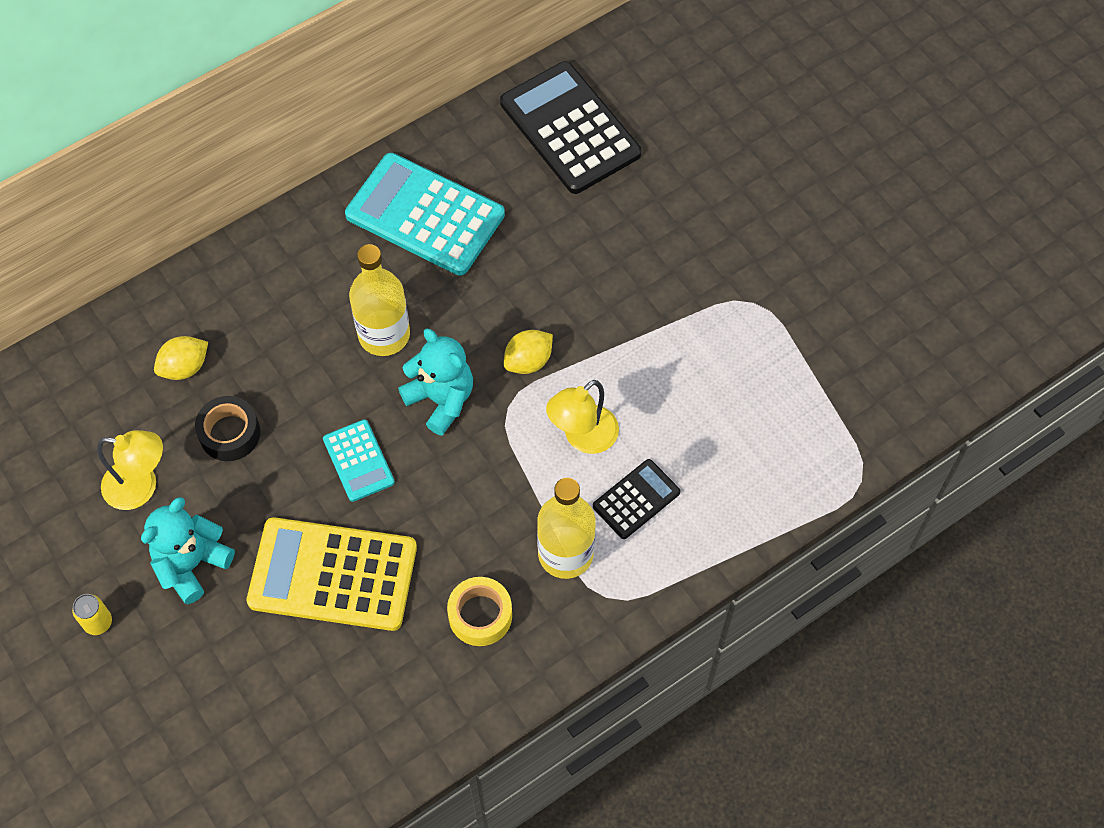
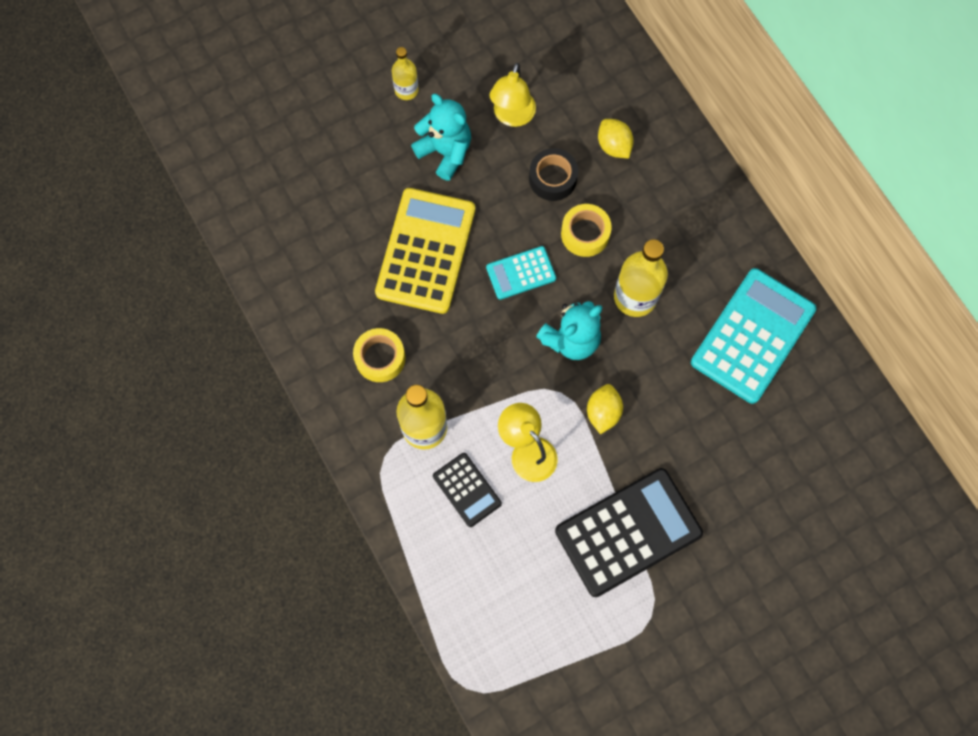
camera: 95 degrees right, 10 degrees up
(98, 622) = (406, 90): yellow can -> yellow bottle
(304, 392) = (585, 234): none -> yellow tape
(528, 361) = (603, 412): yellow lemon -> yellow lemon turned 45 degrees clockwise
(570, 128) = (844, 469): black calculator -> black calculator (628, 532)

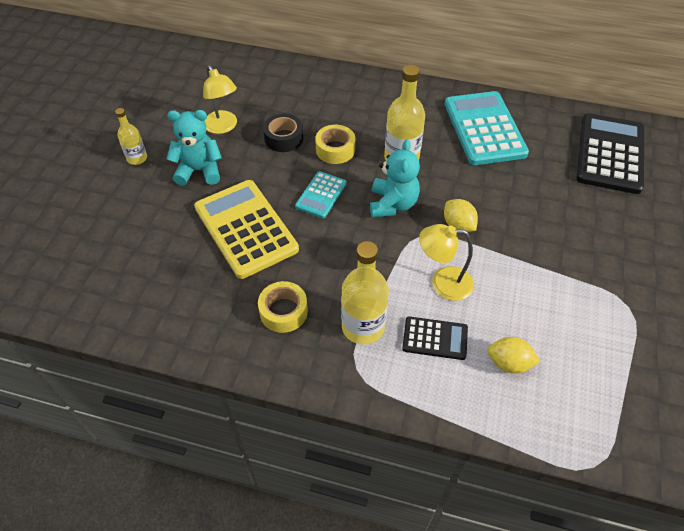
camera: 45 degrees left, 20 degrees down
(613, 146) = (301, 101): yellow lemon -> yellow lemon (509, 363)
(628, 532) = (554, 274): black calculator -> black calculator (610, 154)

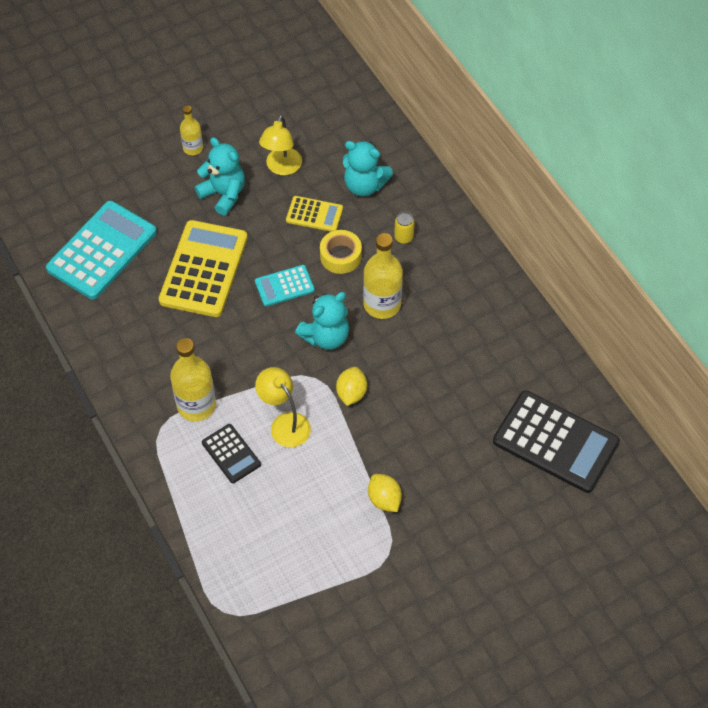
camera: 45 degrees right, 5 degrees up
(283, 138) = (314, 214): black tape -> yellow calculator
(283, 311) = (160, 351): yellow tape -> none
(295, 100) = (364, 185): none -> turquoise teddy bear
(361, 111) = (403, 237): none -> yellow can
(484, 128) = (482, 334): turquoise calculator -> turquoise calculator (102, 250)
(509, 363) = (256, 511): yellow lemon -> yellow lemon (384, 499)
(610, 154) = (555, 442): black calculator -> black calculator turned 60 degrees clockwise

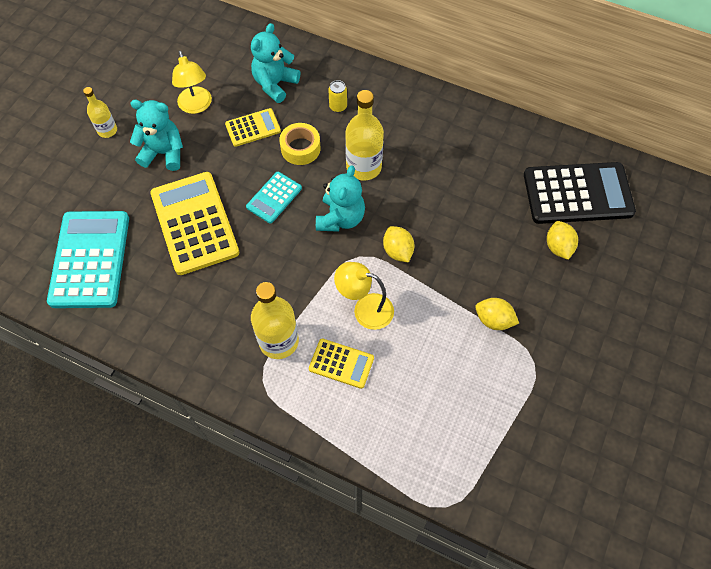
camera: 35 degrees left, 5 degrees up
(231, 454) = (341, 363): black calculator -> yellow calculator
(364, 185) = (275, 84): turquoise teddy bear -> turquoise teddy bear turned 135 degrees clockwise
(495, 476) = (558, 247): none -> yellow lemon

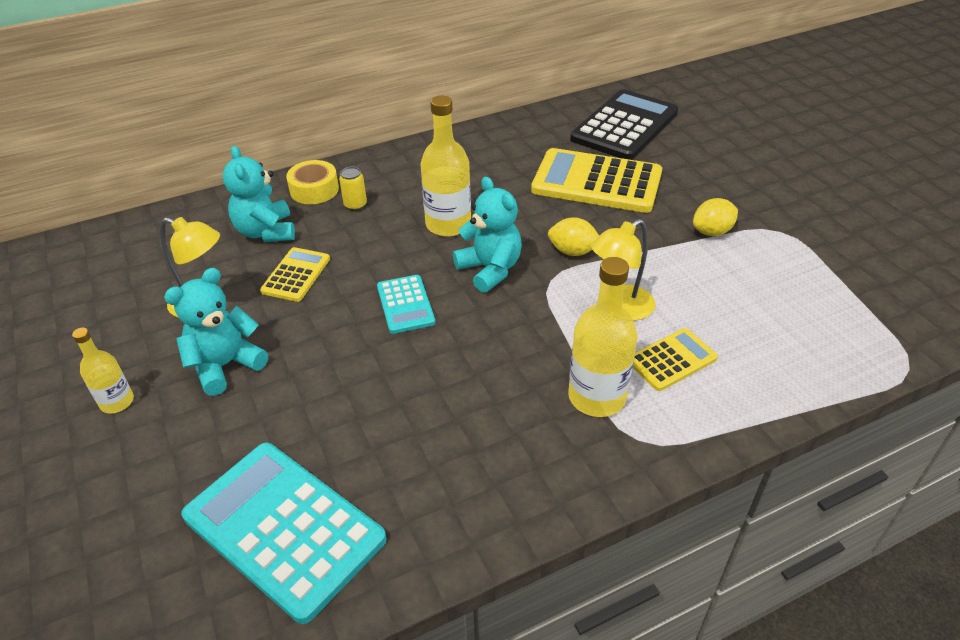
camera: 50 degrees left, 20 degrees down
(194, 223) = (357, 389): yellow calculator -> yellow calculator (596, 182)
(300, 148) = (369, 254): yellow tape -> yellow tape (314, 190)
(558, 247) = (668, 160): yellow lemon -> none

